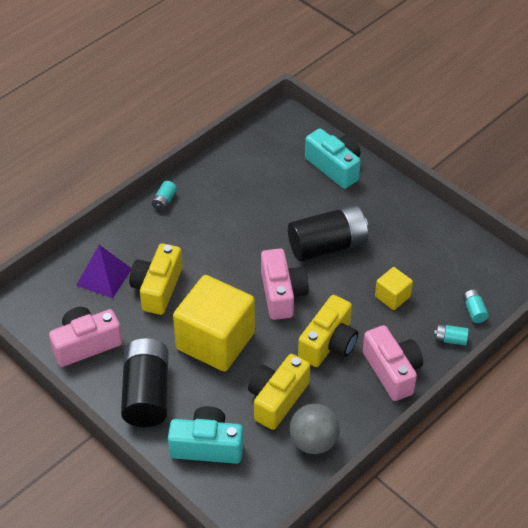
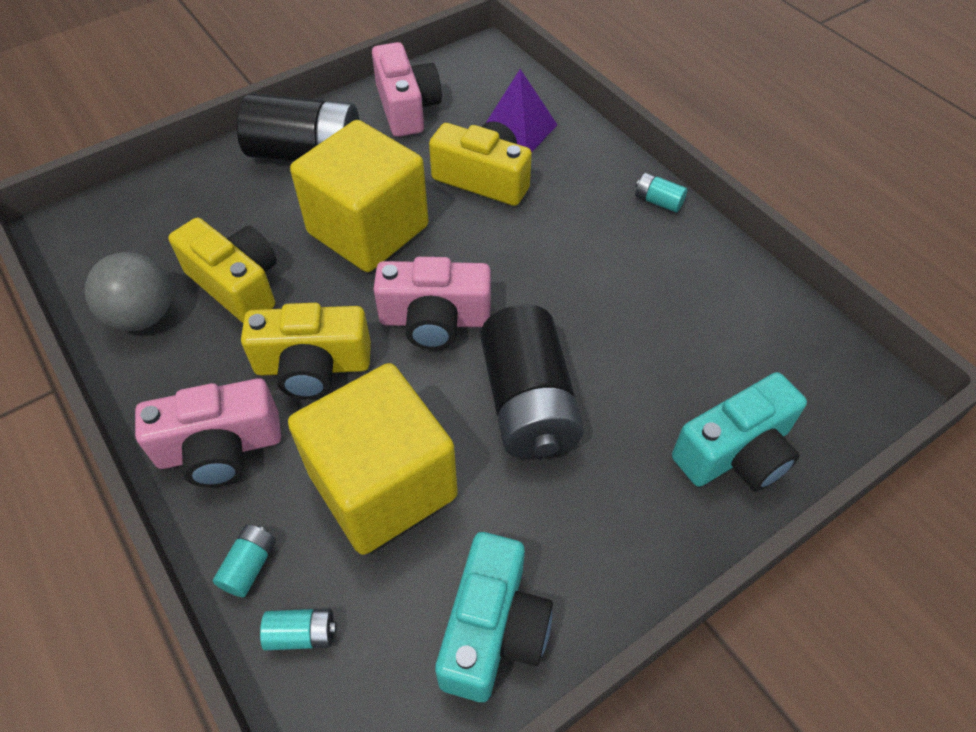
camera: 100 degrees right, 5 degrees up
(207, 446) = (198, 202): turquoise camera -> turquoise camera (493, 629)
(329, 343) = (313, 366): yellow camera -> yellow camera turned 45 degrees counterclockwise
(392, 296) = (383, 485): yellow cube -> yellow cube, size x2.19

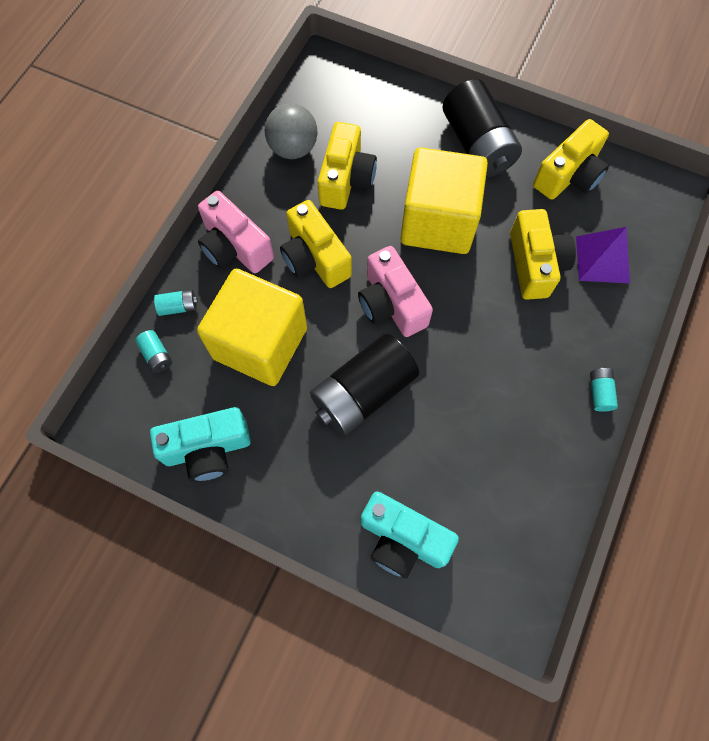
camera: 60 degrees right, 15 degrees up
(407, 108) = (569, 175): pink camera -> yellow camera

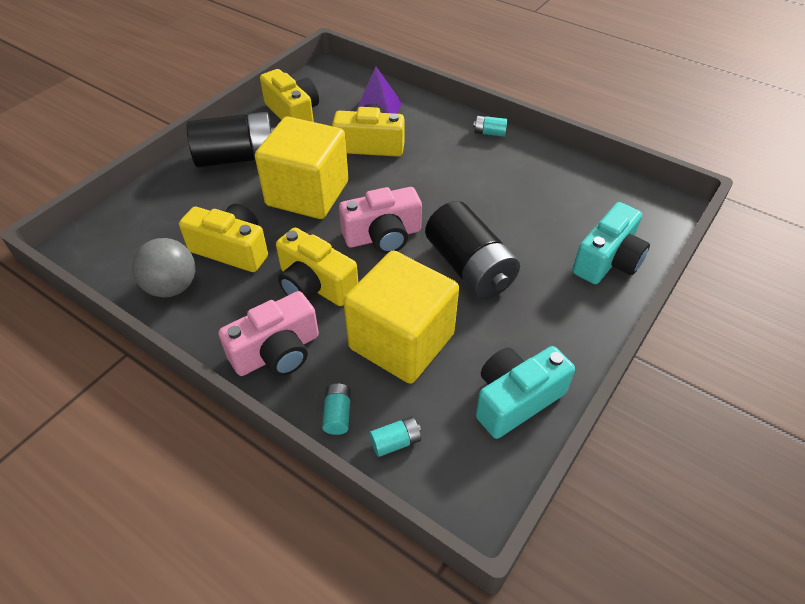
camera: 80 degrees left, 20 degrees down
(207, 449) = (515, 399): turquoise camera -> turquoise camera turned 120 degrees counterclockwise
(315, 258) = (315, 285): yellow camera -> yellow camera turned 60 degrees clockwise

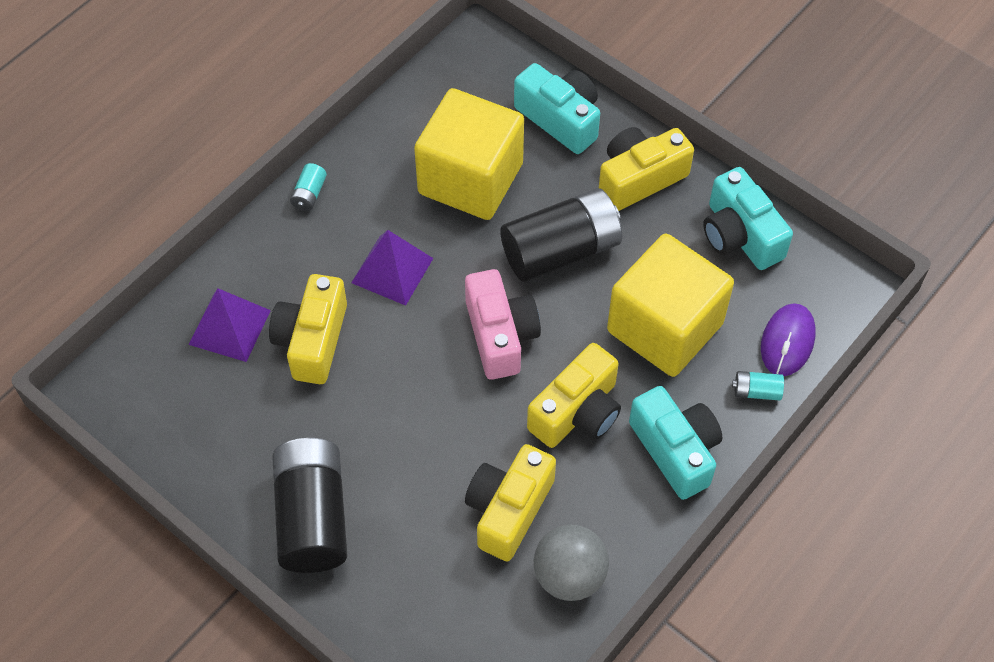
camera: 85 degrees left, 10 degrees up
(277, 352) = (676, 450): pink camera -> turquoise camera
(293, 113) = (213, 442): yellow camera -> yellow camera (639, 178)
(307, 193) = (408, 421): yellow cube -> yellow cube (470, 179)
(395, 442) = (787, 341): turquoise battery -> purple mouse
(433, 176) = (392, 270): none -> purple pyramid

